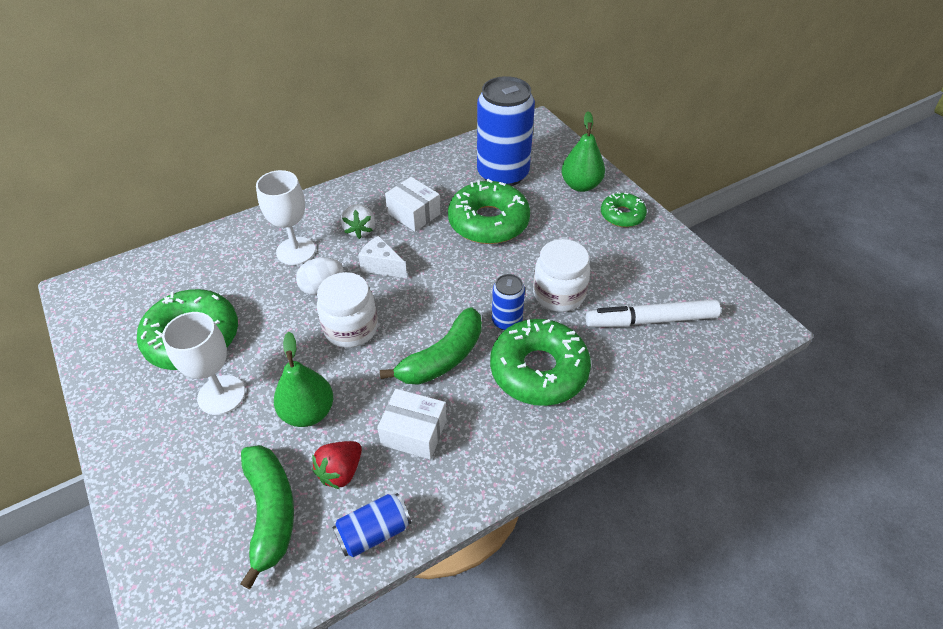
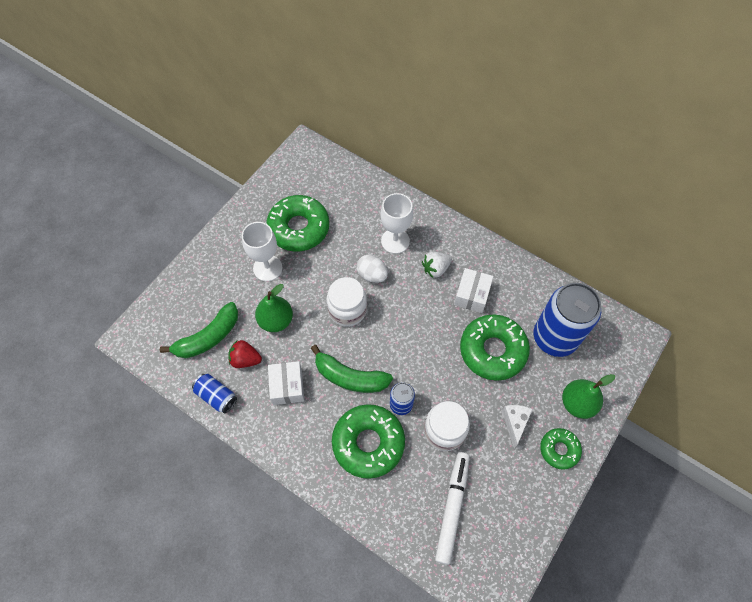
camera: 65 degrees right, 15 degrees up
(382, 266) = (409, 300): white cheese -> white cheese (514, 423)
(651, 320) = (452, 508): white marker -> white marker turned 45 degrees clockwise

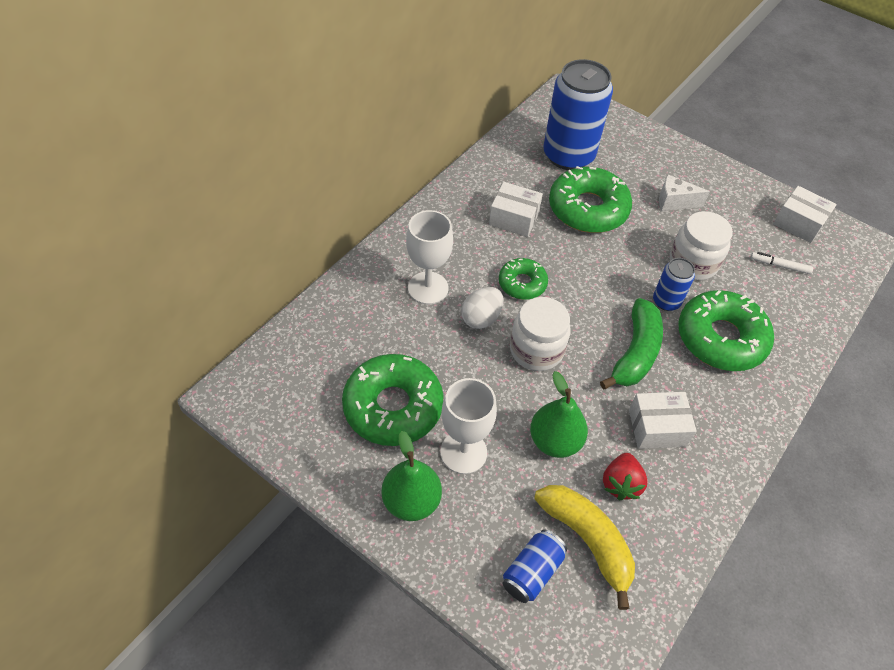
camera: 90 degrees left, 10 degrees down
(208, 337) = (587, 540): green banana -> yellow banana
(216, 396) = (683, 524): blue can -> blue can (532, 572)
(435, 269) = (475, 249): white strawberry -> none
(452, 508) = (779, 266): white marker -> white marker, size x0.49
(508, 537) = (798, 223): none -> white box
(559, 450) = (697, 172): green donut -> green donut (522, 283)
(577, 403) = (644, 150): green pear -> green pear (411, 501)

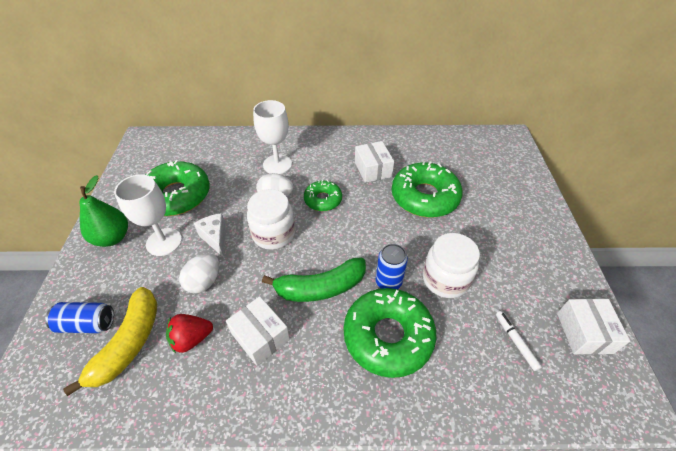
camera: 55 degrees right, 5 degrees down
(555, 441) = (204, 282): green pear -> white egg
(568, 155) = (459, 165): blue can -> none
(674, 202) = (492, 238): white cheese -> white cheese (216, 239)

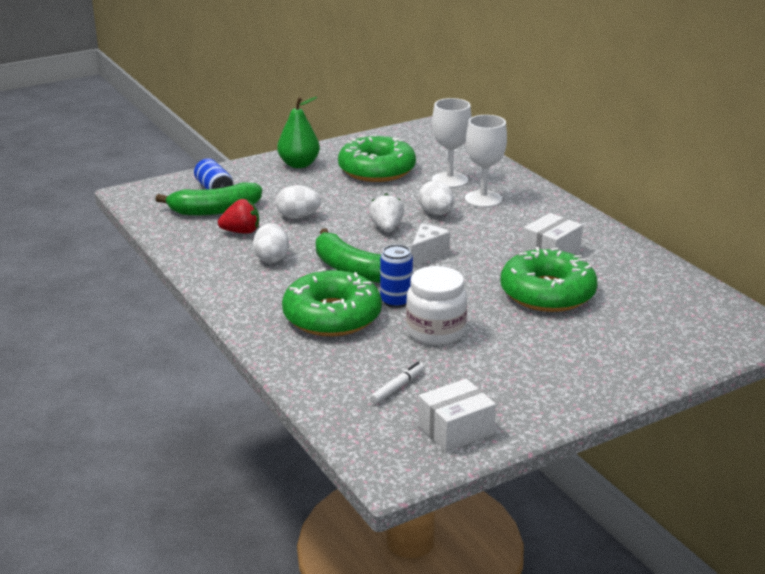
camera: 60 degrees right, 20 degrees down
(129, 343) = (214, 210): yellow banana -> green banana
(164, 242) = (319, 185): white goblet -> white goblet (449, 180)
(191, 339) = (241, 232): red strawberry -> red strawberry turned 135 degrees clockwise
(216, 239) = (349, 205): white cheese -> white cheese (427, 254)
(260, 336) = (271, 258): white box -> white egg
(273, 234) = (386, 228): white jar -> white strawberry
(323, 200) = (463, 238): green donut -> none

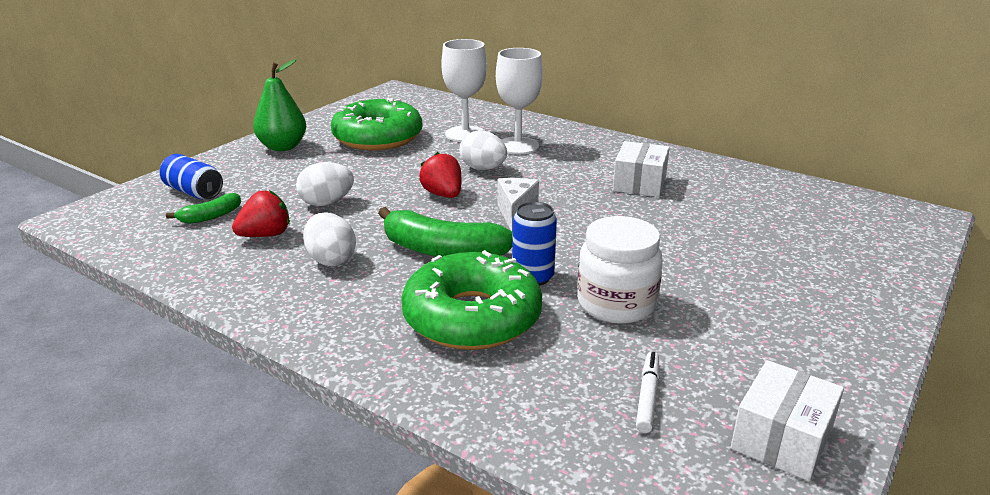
camera: 25 degrees left, 0 degrees up
(214, 210) = (210, 216): green banana -> green banana, size x0.52
(386, 228) = (443, 195): white strawberry -> red strawberry
(547, 293) = (685, 227): green donut -> none

